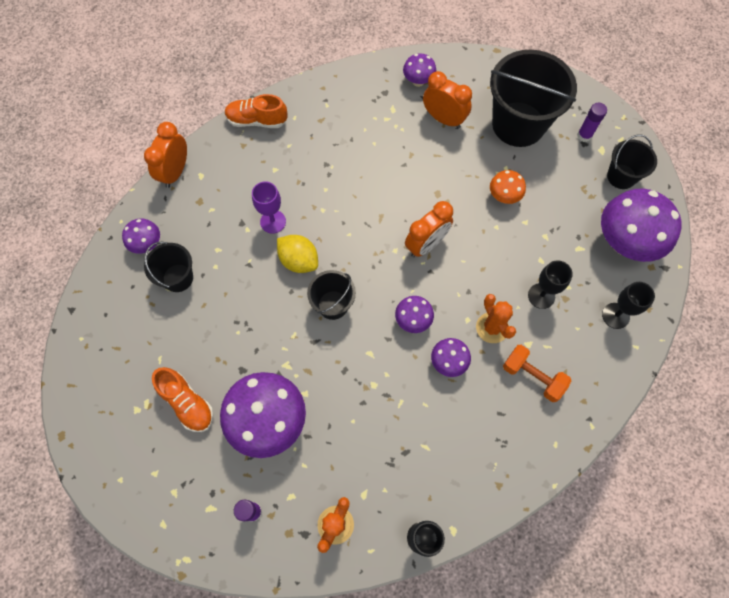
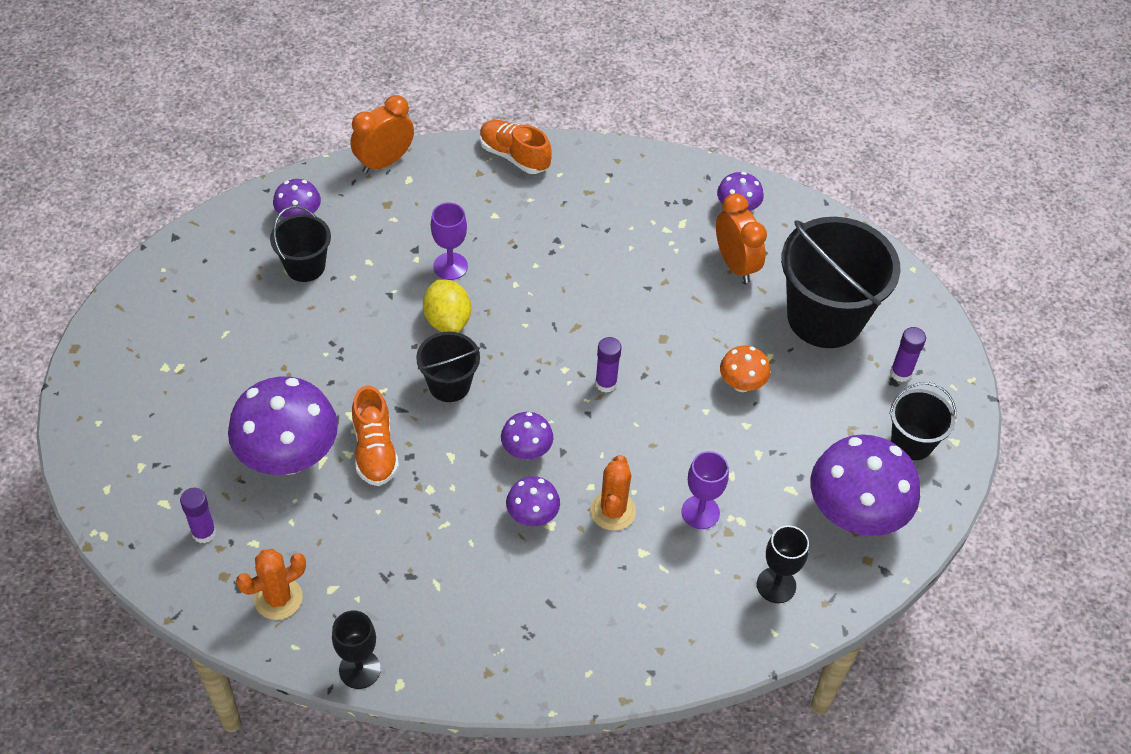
camera: 30 degrees right, 15 degrees down
(187, 403) = (220, 391): orange shoe -> orange shoe (375, 450)
(426, 244) = (606, 383): orange clock -> purple glue stick
(532, 376) = (619, 588): orange dumbbell -> none
(541, 296) = (700, 512): black goblet -> purple goblet

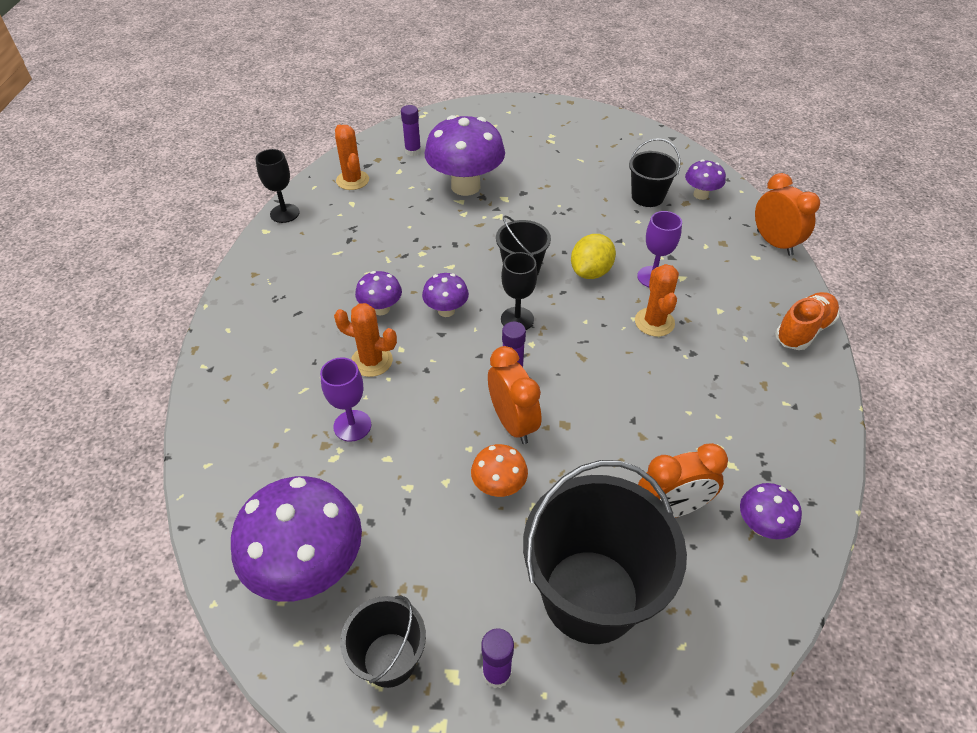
camera: 100 degrees right, 5 degrees down
(375, 450) = (464, 226): orange shoe -> none
(447, 320) = (591, 272): yellow lemon -> yellow lemon turned 45 degrees counterclockwise
(519, 267) = (654, 322): none -> orange cactus
(670, 378) = (513, 423): none -> orange clock
(776, 585) = (254, 475): black goblet -> black goblet (517, 319)

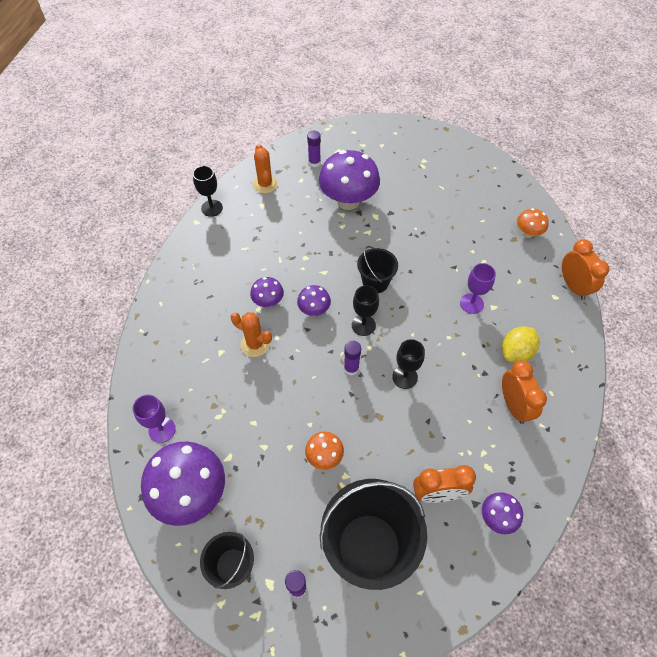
camera: 10 degrees right, 10 degrees up
(352, 425) = (234, 393): purple goblet -> purple goblet (162, 430)
(513, 423) = (343, 409): orange clock -> orange clock (513, 405)
(588, 372) = (405, 377): none -> black goblet
(591, 272) = (426, 292): yellow lemon -> yellow lemon (516, 352)
(647, 197) = (485, 229): black bucket -> none
(654, 322) = (463, 343): orange cactus -> none
(700, 195) = (527, 233): purple mushroom -> orange mushroom
(803, 330) = (573, 367): orange shoe -> none

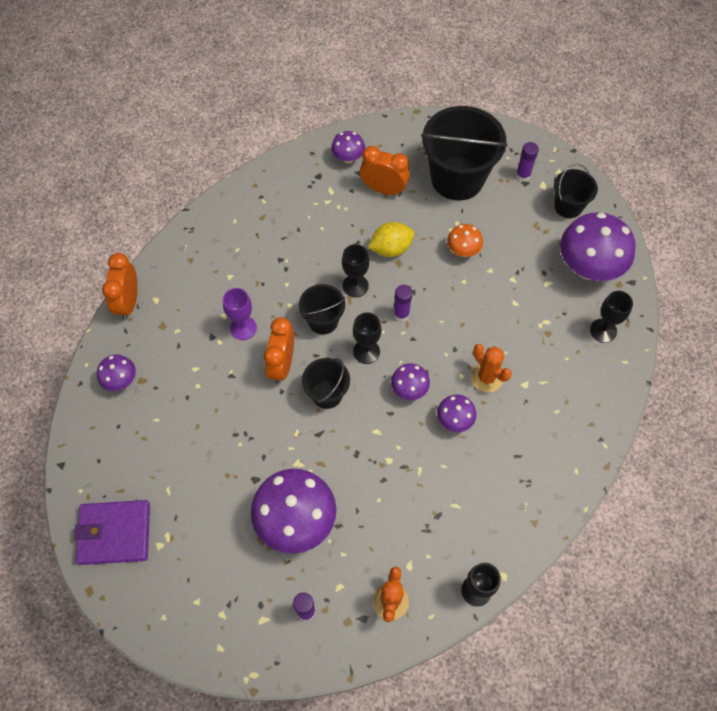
camera: 155 degrees left, 5 degrees up
(162, 430) = (603, 330): purple goblet -> black goblet
(413, 335) = (323, 321): none -> black bucket
(455, 156) = (114, 533): none -> purple wallet
(513, 405) = (275, 224): orange clock -> orange clock (282, 365)
(516, 352) = (237, 265): yellow lemon -> yellow lemon (391, 248)
(527, 233) = (121, 381): orange mushroom -> purple mushroom

